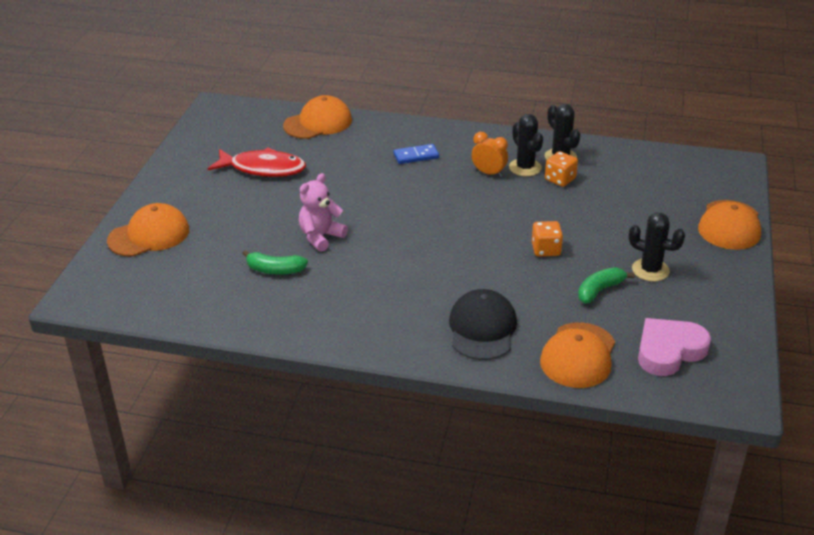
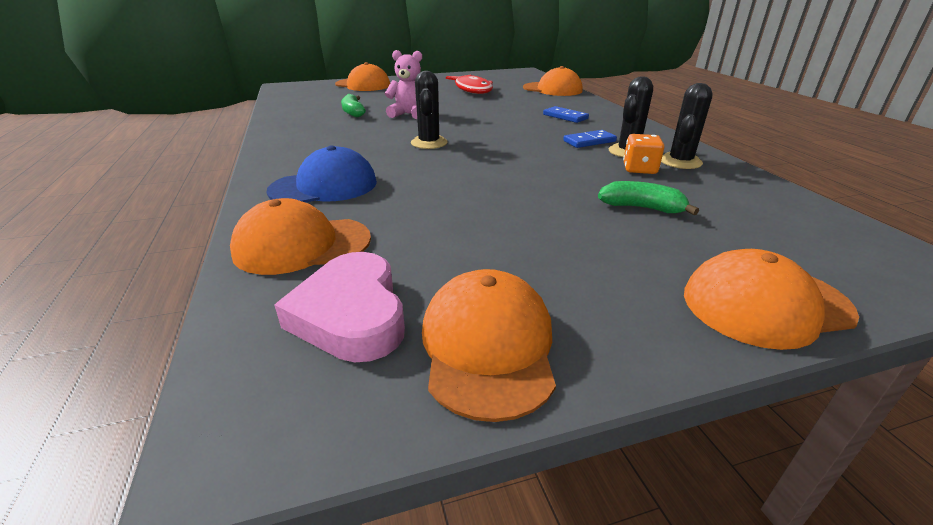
camera: 60 degrees right, 5 degrees down
(482, 329) = (324, 186): black cap -> blue cap
(489, 173) = (589, 141): orange clock -> blue domino
(546, 250) = (498, 187): orange dice -> none
(599, 290) = (453, 231): green banana -> green banana (642, 208)
(650, 270) = (540, 257): black cactus -> black cactus (429, 143)
(669, 351) = (351, 314): pink heart -> pink heart turned 135 degrees counterclockwise
(717, 315) = (488, 346): none -> orange cap

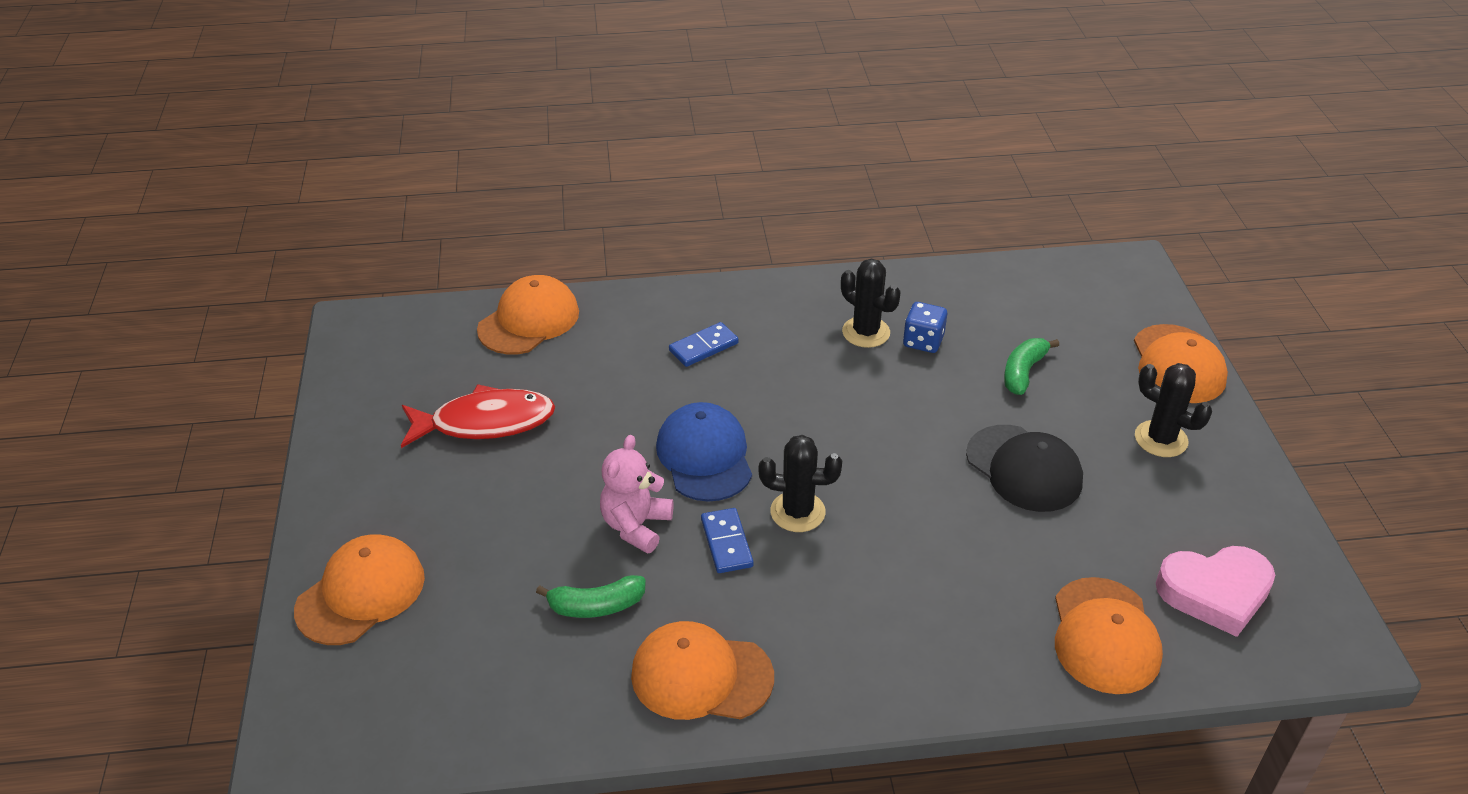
camera: 80 degrees left, 10 degrees up
(324, 186) = (952, 627): blue cap -> blue cap (705, 456)
(488, 346) = (1241, 516): orange cap -> orange cap (701, 676)
(506, 209) = (1024, 468): none -> black cap
(589, 141) = (821, 353): blue domino -> blue domino (726, 543)
(639, 169) = (923, 341): orange dice -> blue dice
(680, 162) = (904, 304): black cactus -> black cactus (1161, 439)

